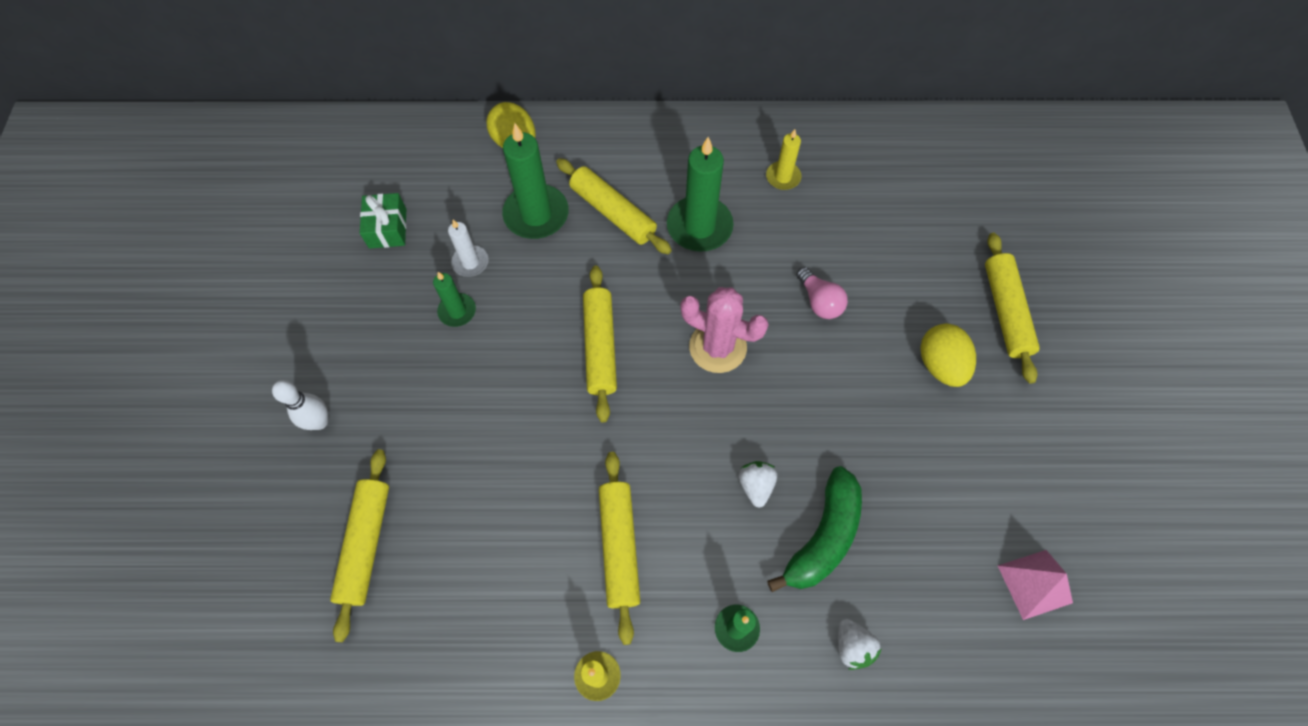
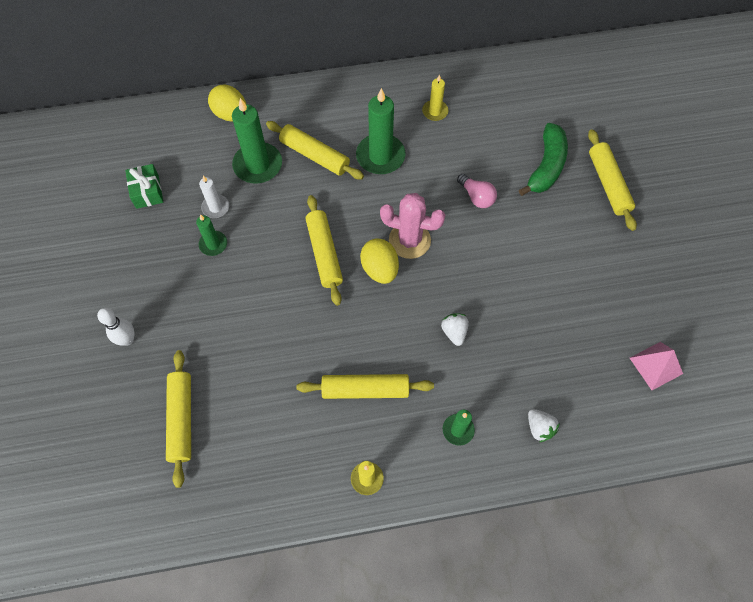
camera: 10 degrees left, 0 degrees up
(619, 547) = (365, 390): yellow rolling pin -> yellow rolling pin turned 75 degrees counterclockwise
(823, 537) = (507, 359): green banana -> green banana (546, 166)
(940, 365) = (569, 228): yellow egg -> yellow egg (380, 269)

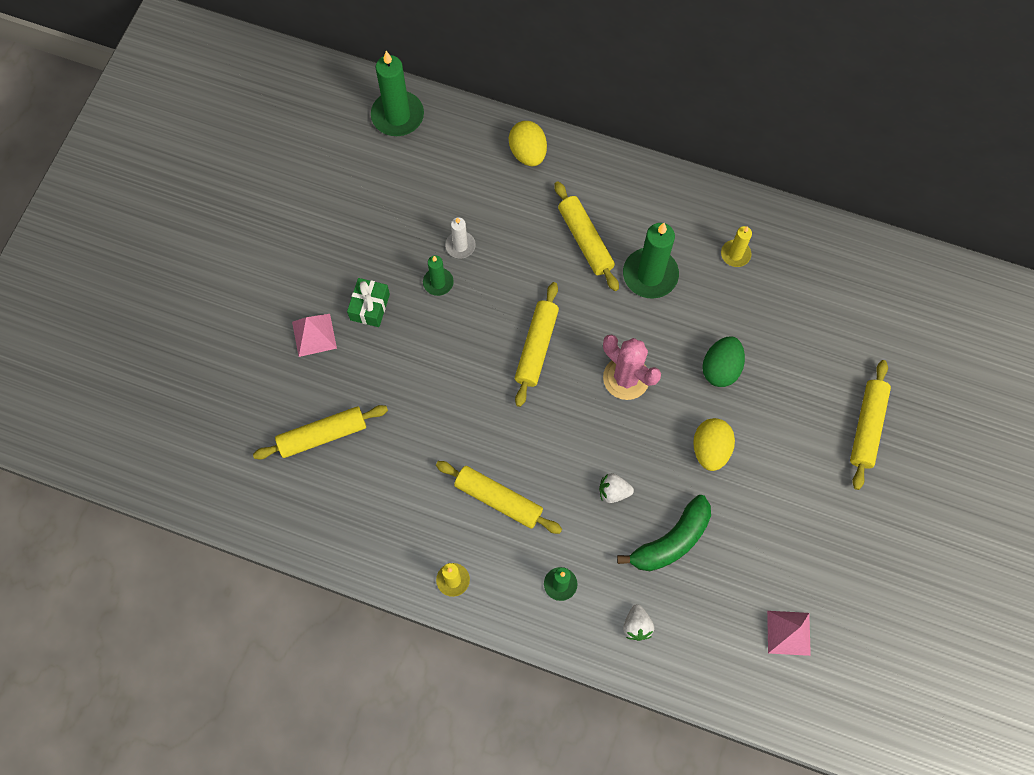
camera: 30 degrees right, 5 degrees up
(127, 339) = (314, 335): white bowling pin -> pink pyramid
(147, 192) = (405, 196): green gift -> green gift (370, 307)
(181, 419) = (322, 435): yellow rolling pin -> yellow rolling pin turned 45 degrees clockwise
(258, 165) = (524, 222): green candle -> green candle (397, 116)
(380, 269) = (580, 391): yellow egg -> yellow egg (710, 449)
(454, 332) = (613, 492): white strawberry -> white strawberry turned 105 degrees counterclockwise
(476, 197) = (720, 368): pink light bulb -> green egg
(546, 166) = (813, 374): green banana -> green banana (671, 541)

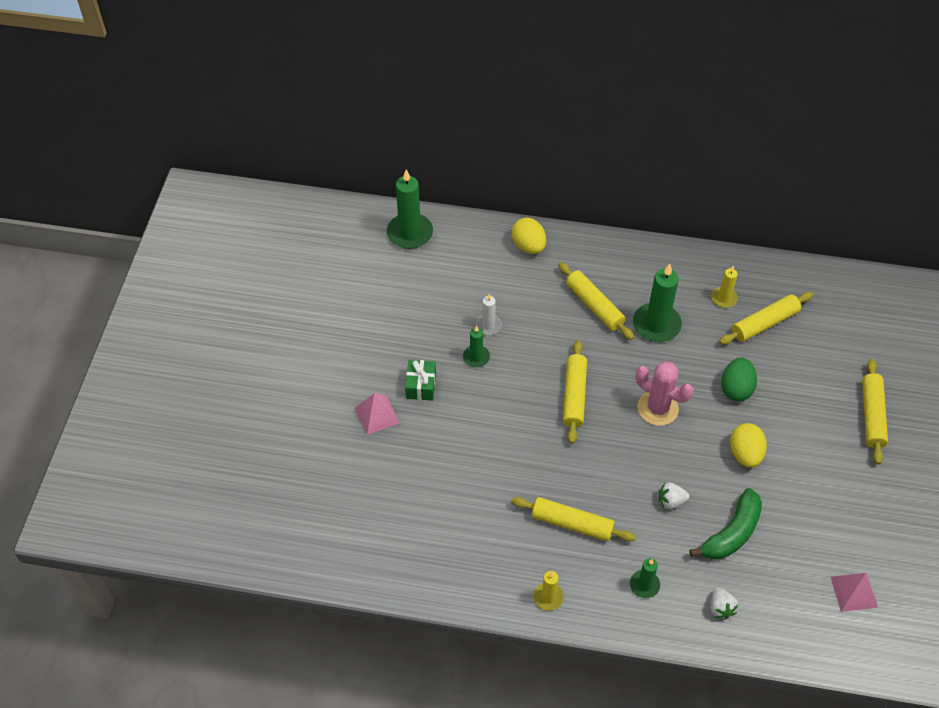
camera: 10 degrees left, 15 degrees down
(322, 435) = (403, 495): yellow rolling pin -> yellow rolling pin (764, 323)

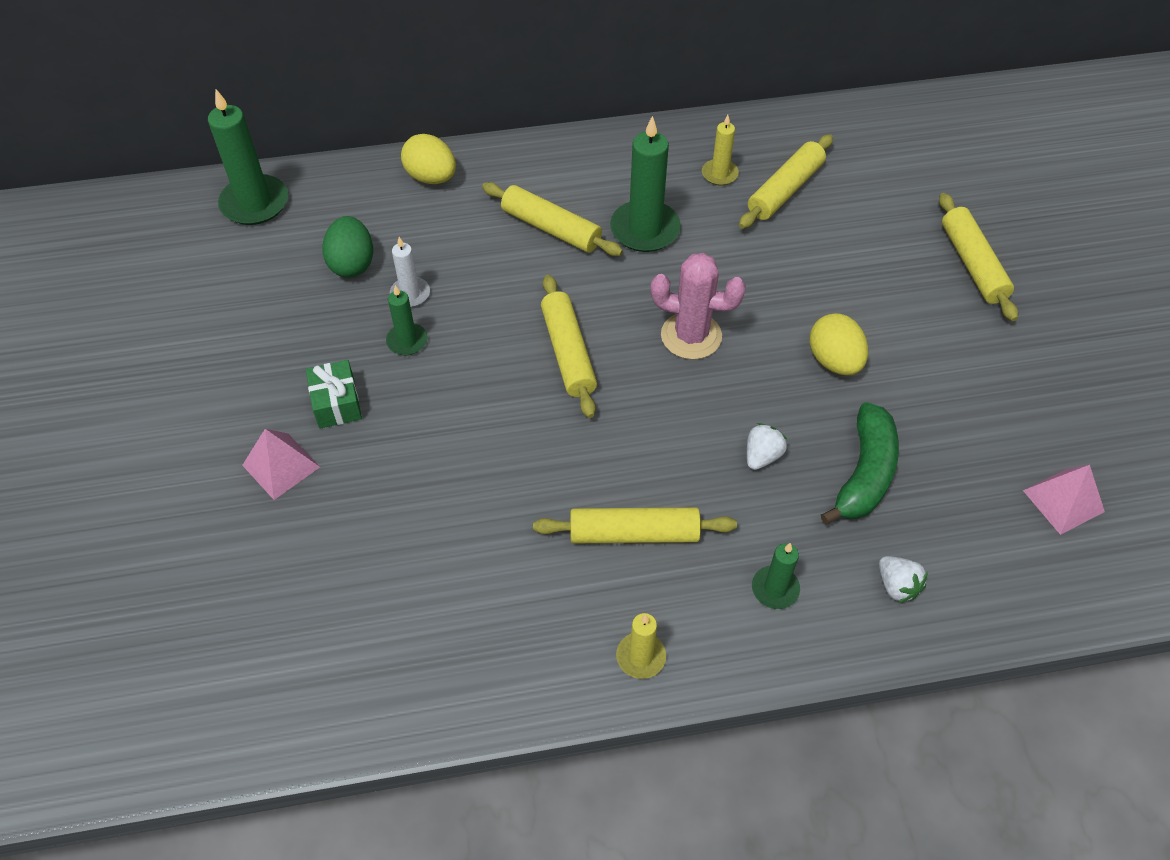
camera: 20 degrees left, 0 degrees up
(671, 501) = (762, 456): white strawberry -> white strawberry turned 150 degrees clockwise
(736, 388) = (785, 280): green egg -> green egg (352, 264)

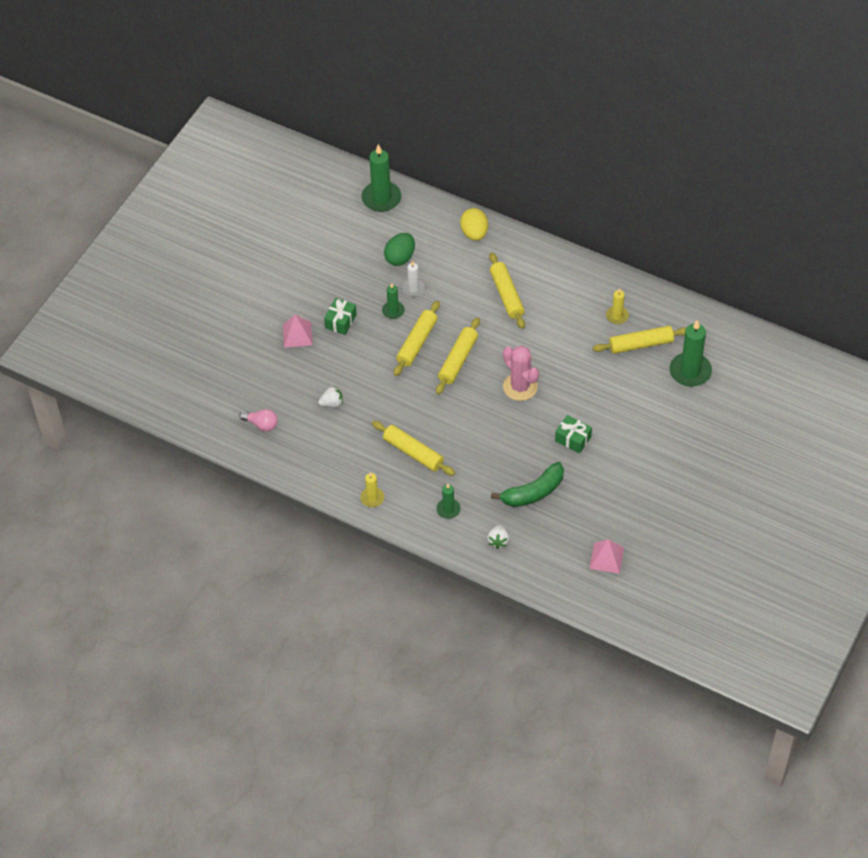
camera: 40 degrees right, 0 degrees up
(338, 658) = (261, 424): none -> pink light bulb
(645, 229) = (550, 322): green candle -> green candle (690, 371)
(762, 456) = (497, 457): white strawberry -> white strawberry (332, 403)
(834, 361) = (573, 439): yellow egg -> green gift
(972, 264) = (691, 437): yellow rolling pin -> yellow rolling pin (417, 342)

